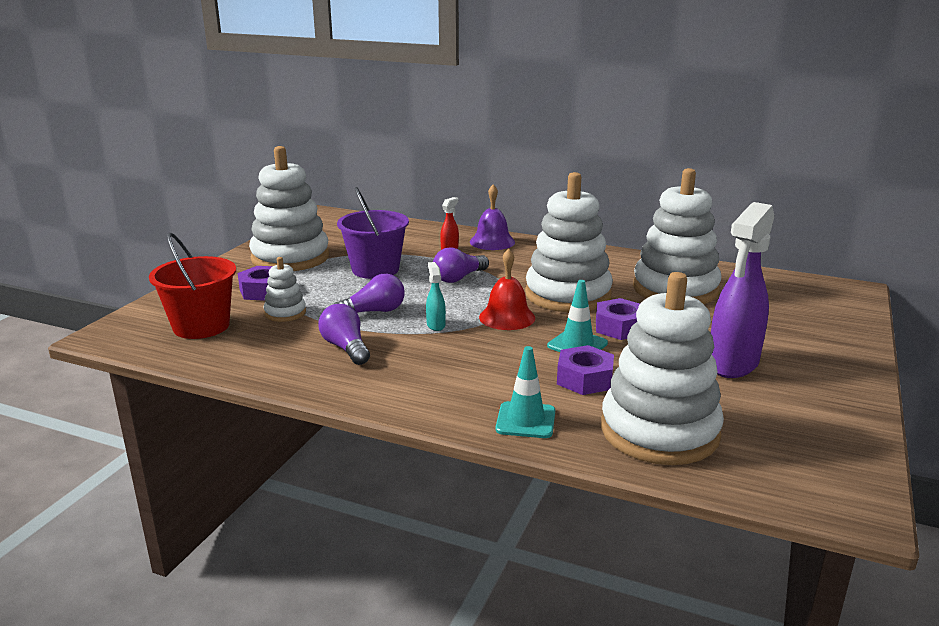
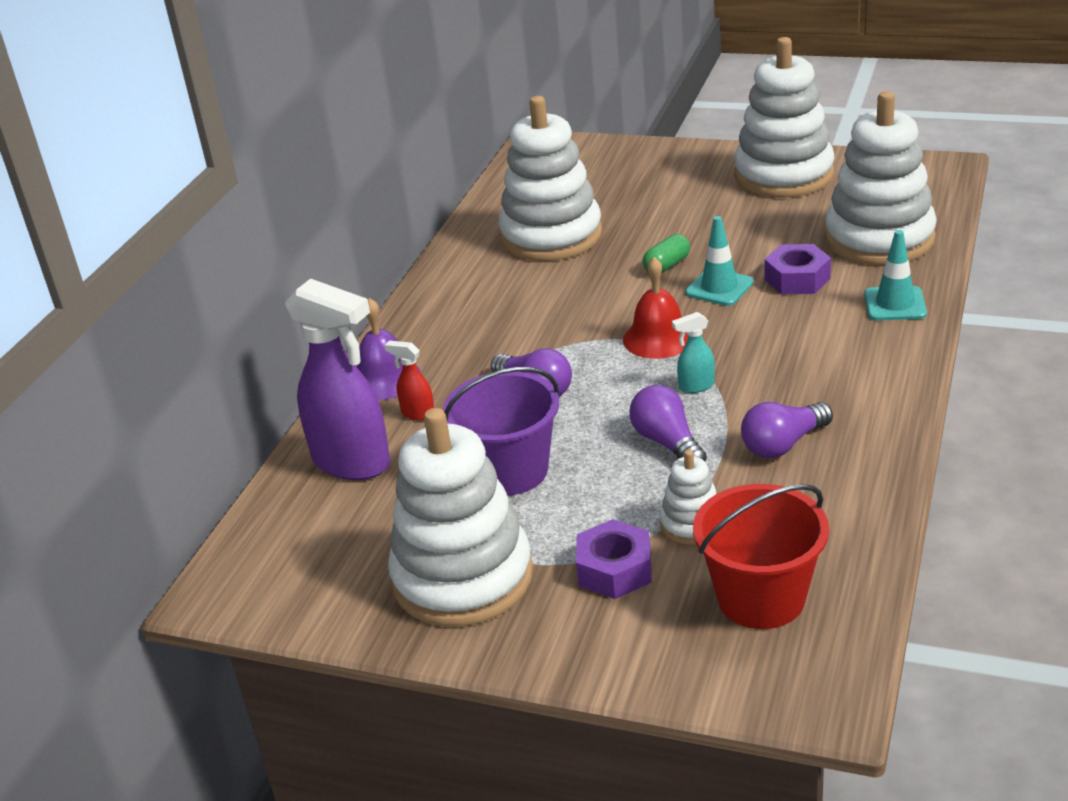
camera: 90 degrees left, 10 degrees up
(568, 295) = (580, 302): white stacking toy -> white stacking toy (783, 175)
(619, 327) = (667, 265): purple nut -> green capsule
(732, 364) = (734, 206): purple spray bottle -> purple spray bottle (352, 463)

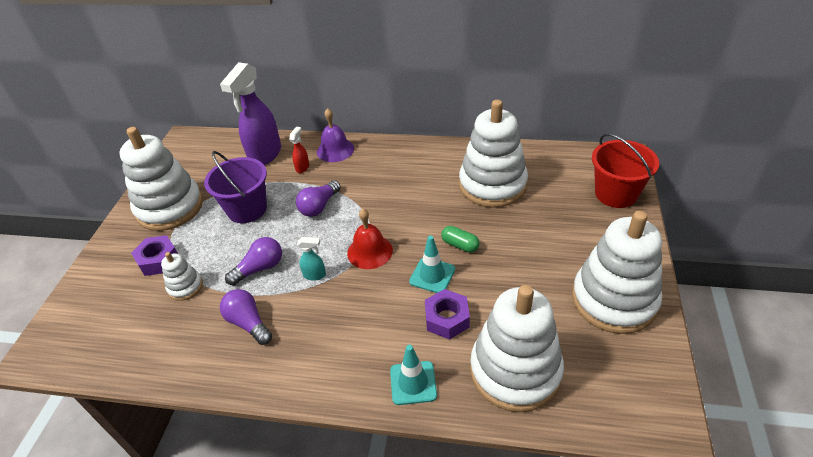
camera: 80 degrees right, 10 degrees up
(696, 386) = (315, 275): turquoise spray bottle -> turquoise spray bottle turned 120 degrees clockwise
(761, 598) = (117, 322): red bucket -> red bucket (616, 194)

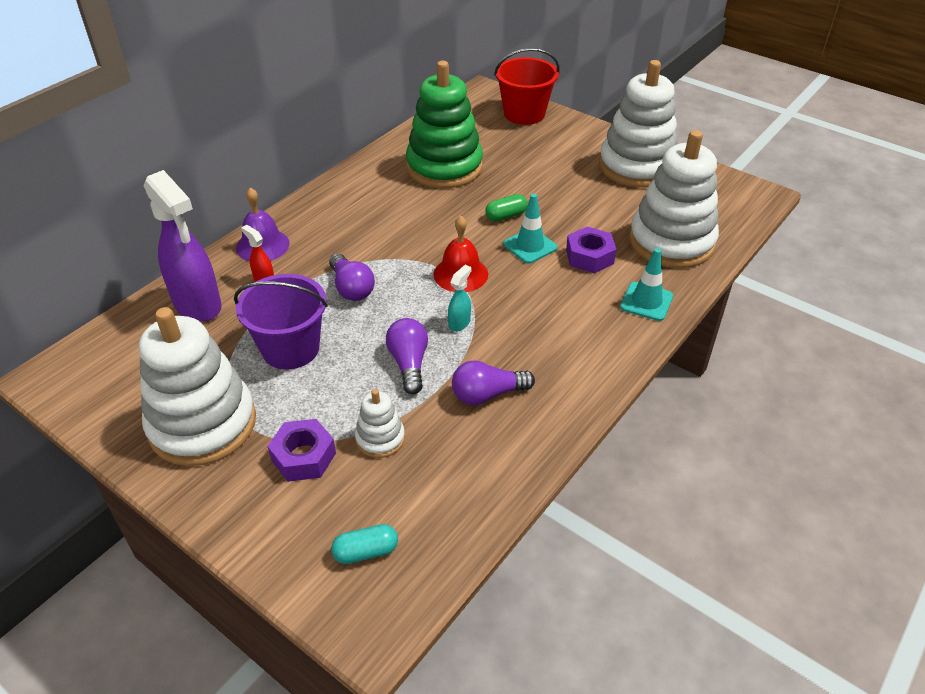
camera: 65 degrees left, 0 degrees up
(91, 324) = (366, 552): none -> turquoise capsule
(492, 185) = (444, 167): white stacking toy -> green stacking toy

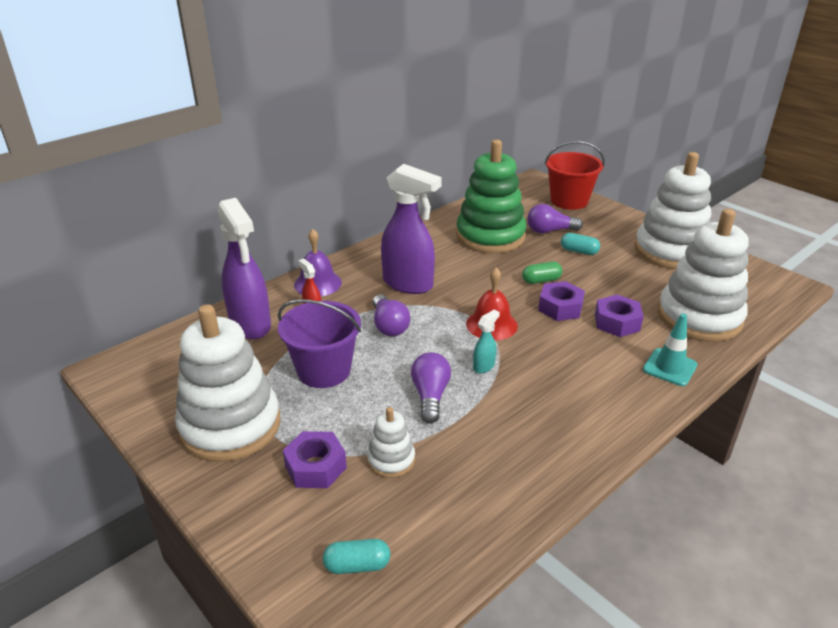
camera: 10 degrees right, 10 degrees down
(364, 236) = (408, 284): none -> purple spray bottle
(487, 394) = (501, 433): purple light bulb -> purple light bulb (550, 231)
(530, 246) = (560, 307): turquoise traffic cone -> purple nut
(541, 176) = (579, 251): none -> turquoise capsule

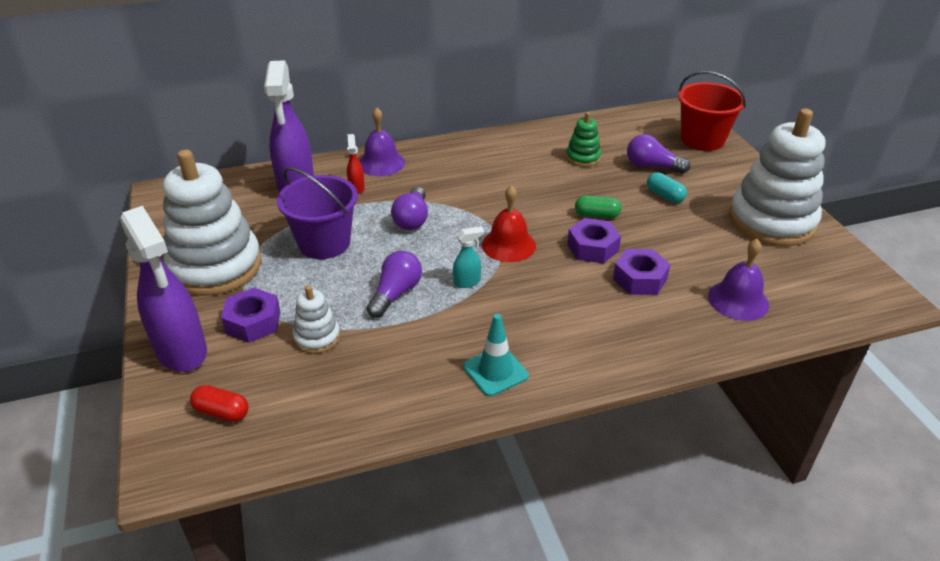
camera: 25 degrees right, 5 degrees up
(357, 565) = (222, 412): turquoise capsule -> red capsule
(408, 284) = (462, 185): purple spray bottle -> purple spray bottle (182, 351)
(490, 236) = (583, 157): green stacking toy -> green stacking toy, size x0.46
(669, 367) = (655, 340): turquoise traffic cone -> turquoise traffic cone (495, 371)
(699, 317) = (738, 300): white stacking toy -> purple bell

